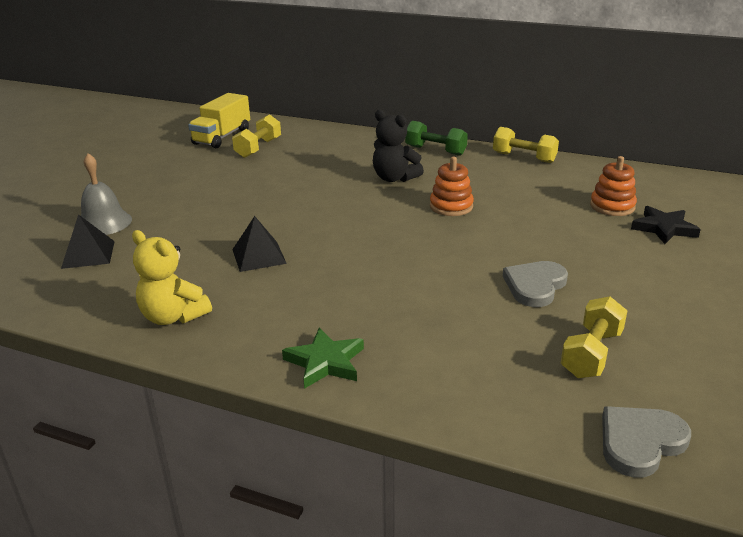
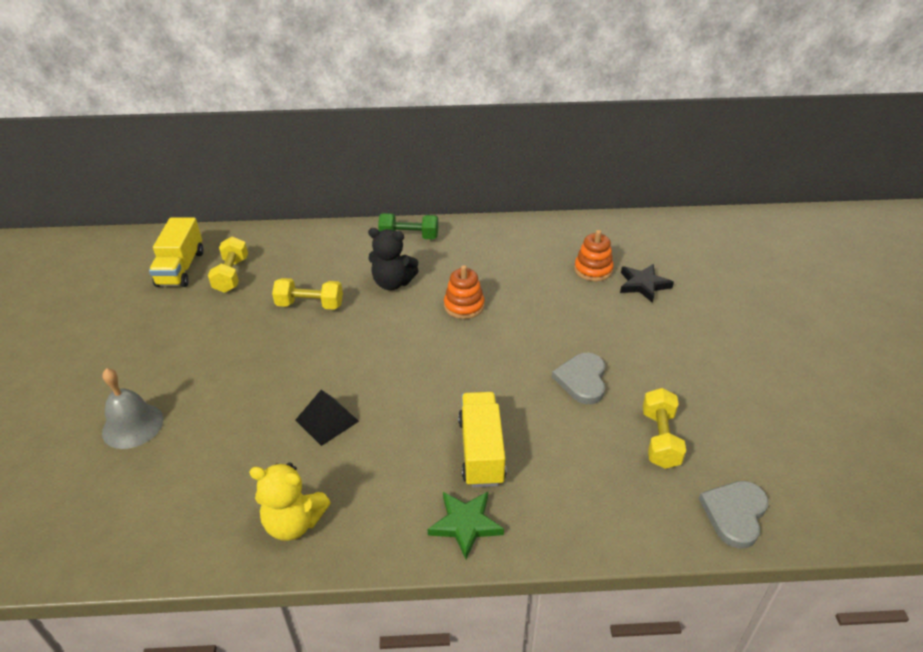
camera: 25 degrees left, 10 degrees up
(88, 254) = (147, 474): black pyramid -> none
(384, 313) = (481, 451): none -> yellow truck
(524, 157) = (492, 227): yellow dumbbell -> yellow dumbbell (310, 305)

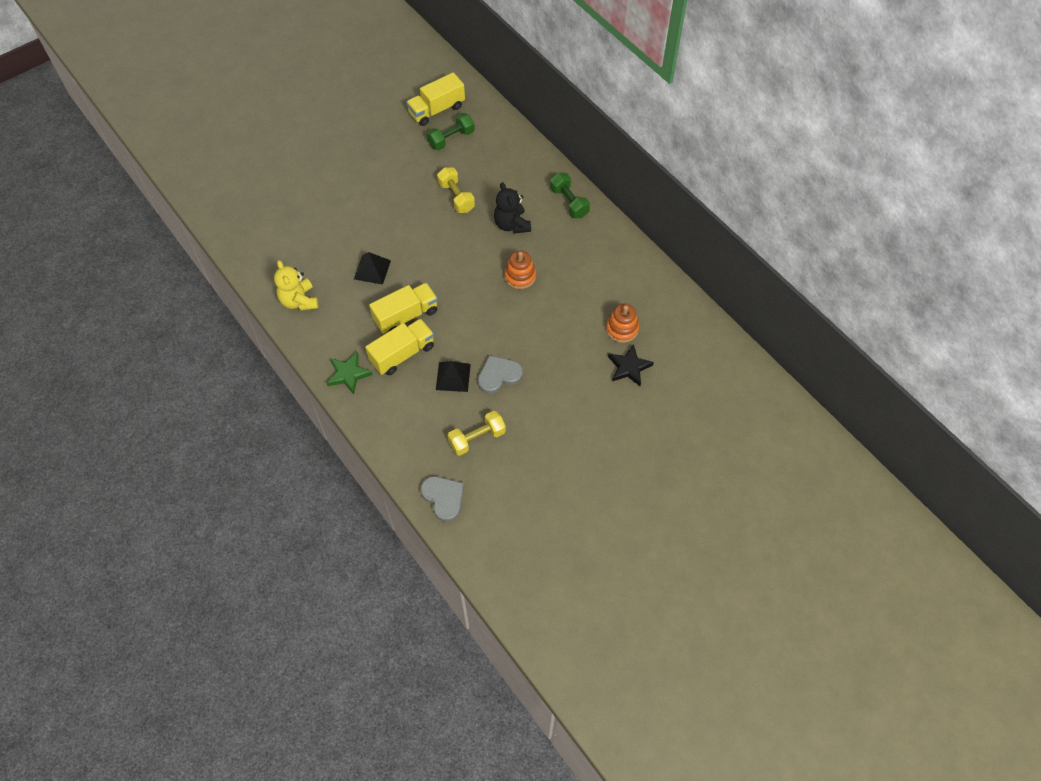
camera: 55 degrees right, 20 degrees up
(133, 425) = (307, 189): grey bell -> none
(231, 275) = (451, 139): yellow dumbbell -> green dumbbell
(427, 421) = (406, 316): none -> yellow truck
(553, 419) = (453, 376): none -> black pyramid
(734, 514) = (443, 498): grey heart -> grey heart turned 60 degrees clockwise

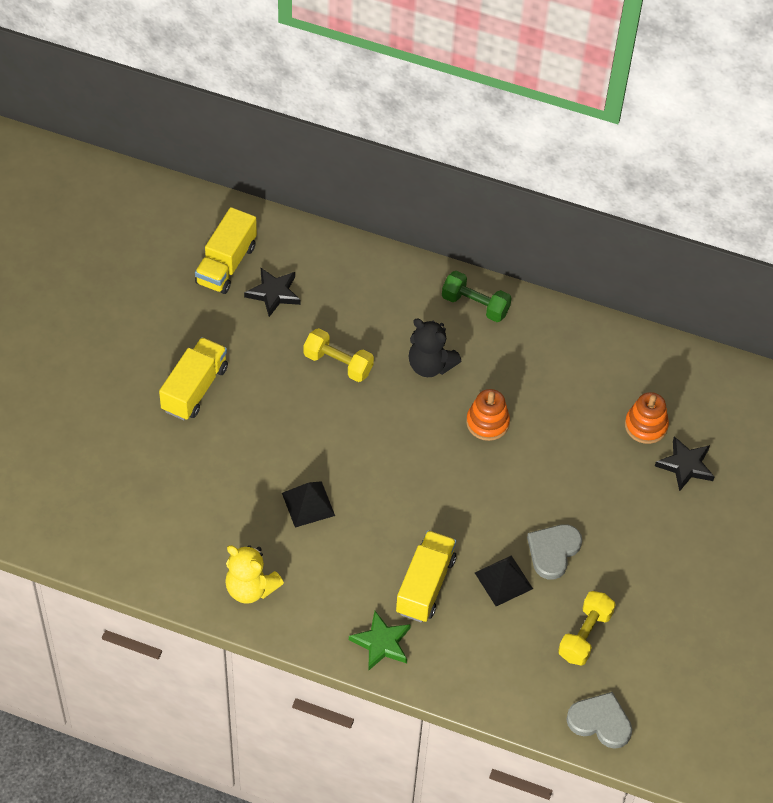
camera: 35 degrees left, 5 degrees down
(406, 316) = (393, 538): yellow truck -> yellow truck (195, 389)
(451, 139) = (274, 293): green dumbbell -> black star

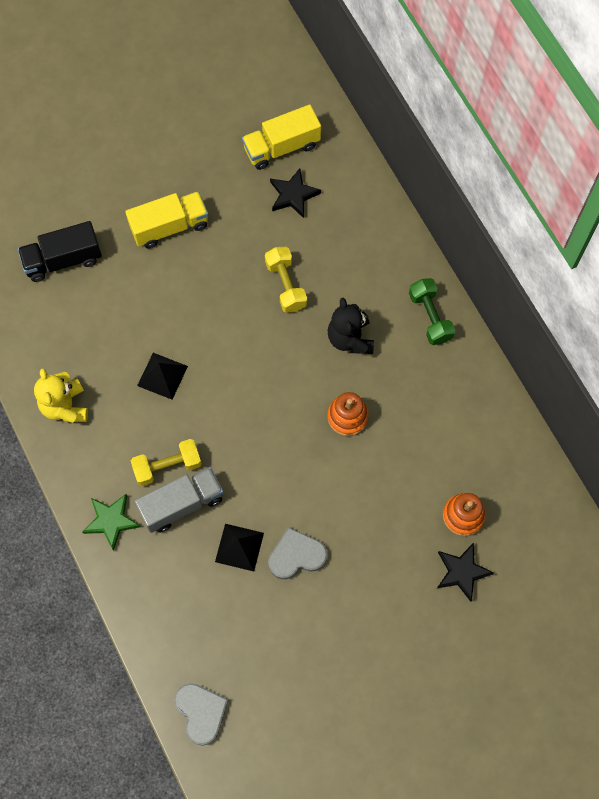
camera: 45 degrees right, 15 degrees up
(128, 480) = (63, 260): none -> black truck
(425, 585) = (182, 504): yellow truck -> grey truck
(585, 635) = (255, 638): yellow dumbbell -> yellow dumbbell (167, 466)

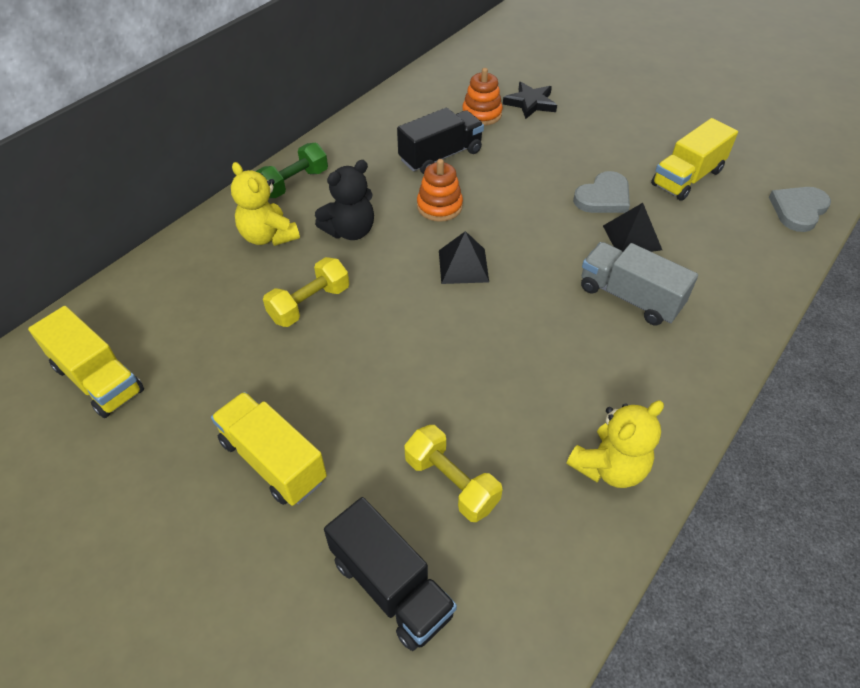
camera: 115 degrees left, 20 degrees down
(111, 521) = (702, 351): green star -> none
(162, 375) = (496, 376): black pyramid -> black pyramid (463, 266)
(167, 466) = (599, 326): yellow dumbbell -> yellow dumbbell (451, 483)
(286, 645) = (687, 178): none -> yellow truck
(293, 195) = (174, 340): black star -> none
(296, 555) = (603, 197): grey heart -> grey heart turned 90 degrees counterclockwise
(372, 279) = (268, 236): none -> yellow teddy bear
(414, 448) = (440, 156): none -> black truck

